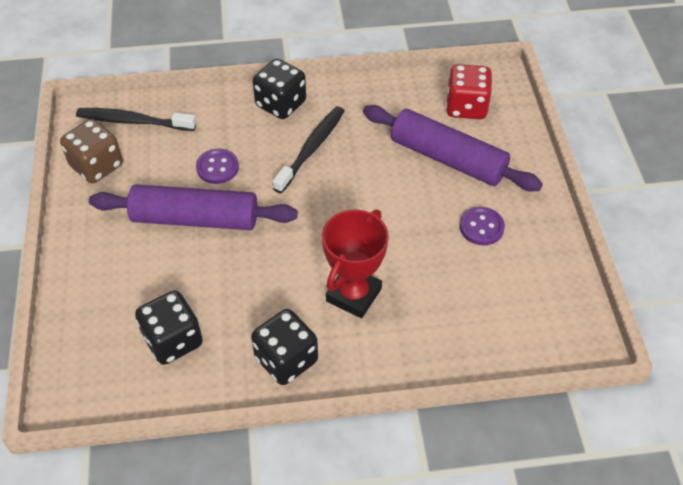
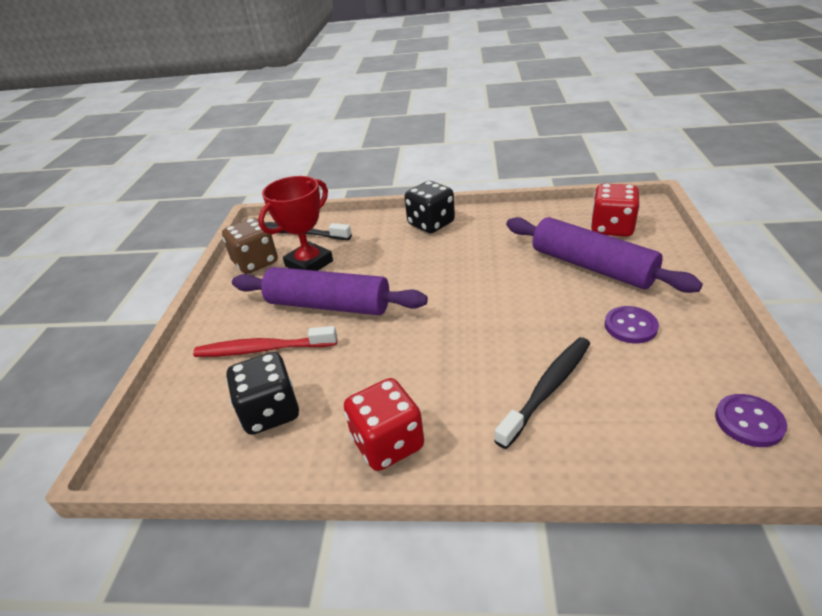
camera: 15 degrees right, 15 degrees down
(143, 275) = (263, 349): none -> red toothbrush
(217, 167) = (361, 267): purple button -> purple button (749, 422)
(286, 360) = (388, 443): black dice -> red dice
(311, 148) = (453, 255): black toothbrush -> black toothbrush (547, 389)
(353, 295) = (477, 382): red trophy -> red trophy (309, 264)

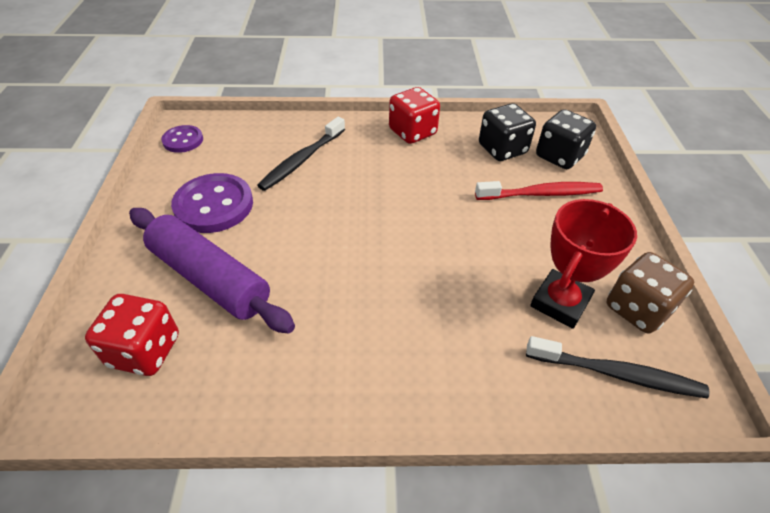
camera: 170 degrees right, 10 degrees up
(328, 305) = (502, 238): purple rolling pin -> none
(431, 224) = (407, 383): black dice -> black dice (559, 156)
(630, 326) = (214, 205): purple button -> purple button, size x1.74

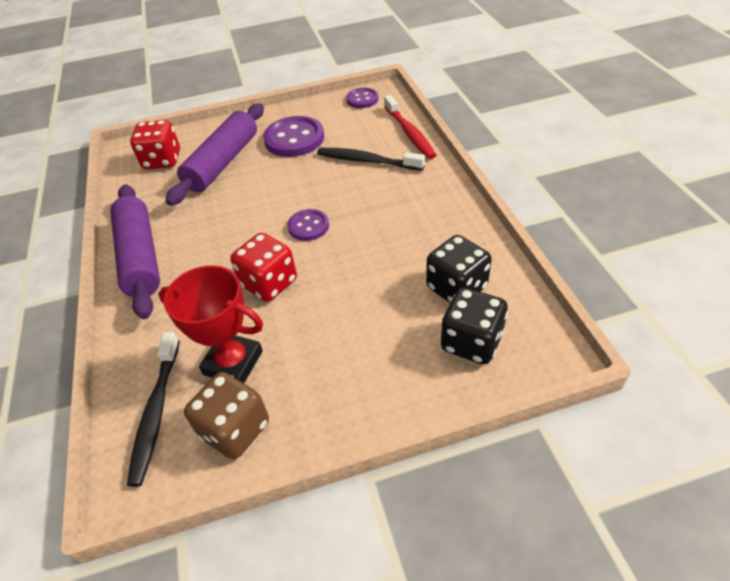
camera: 80 degrees right, 0 degrees up
(363, 385) = (141, 257): none -> purple rolling pin
(384, 219) = (308, 226): none -> purple button
(412, 132) = (447, 214): red dice -> red dice (269, 283)
(541, 194) = (390, 331): red toothbrush -> red toothbrush (409, 133)

